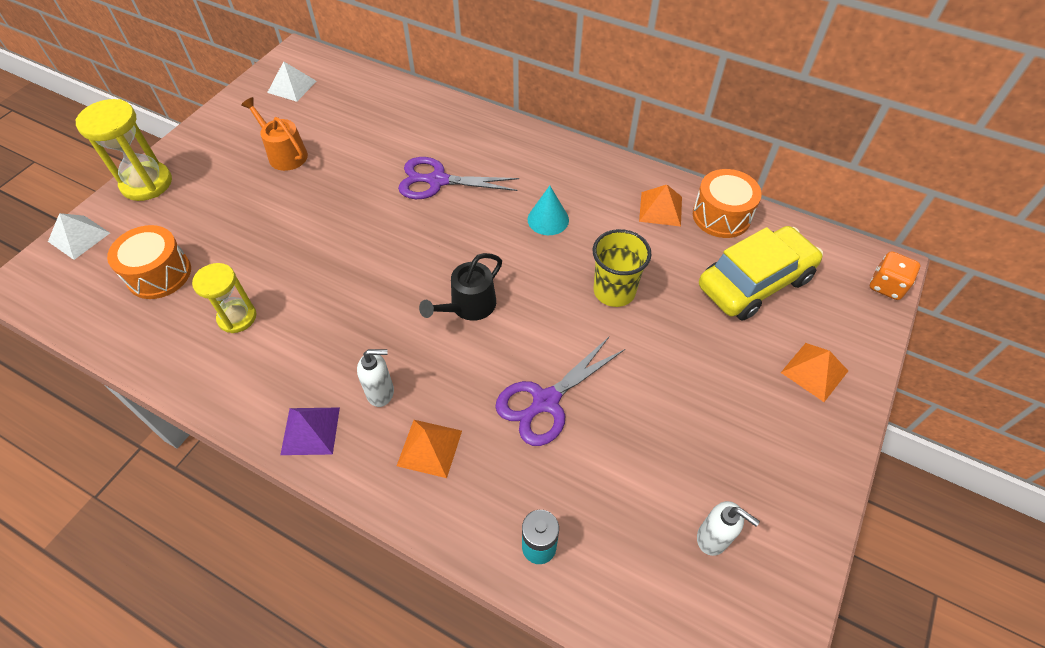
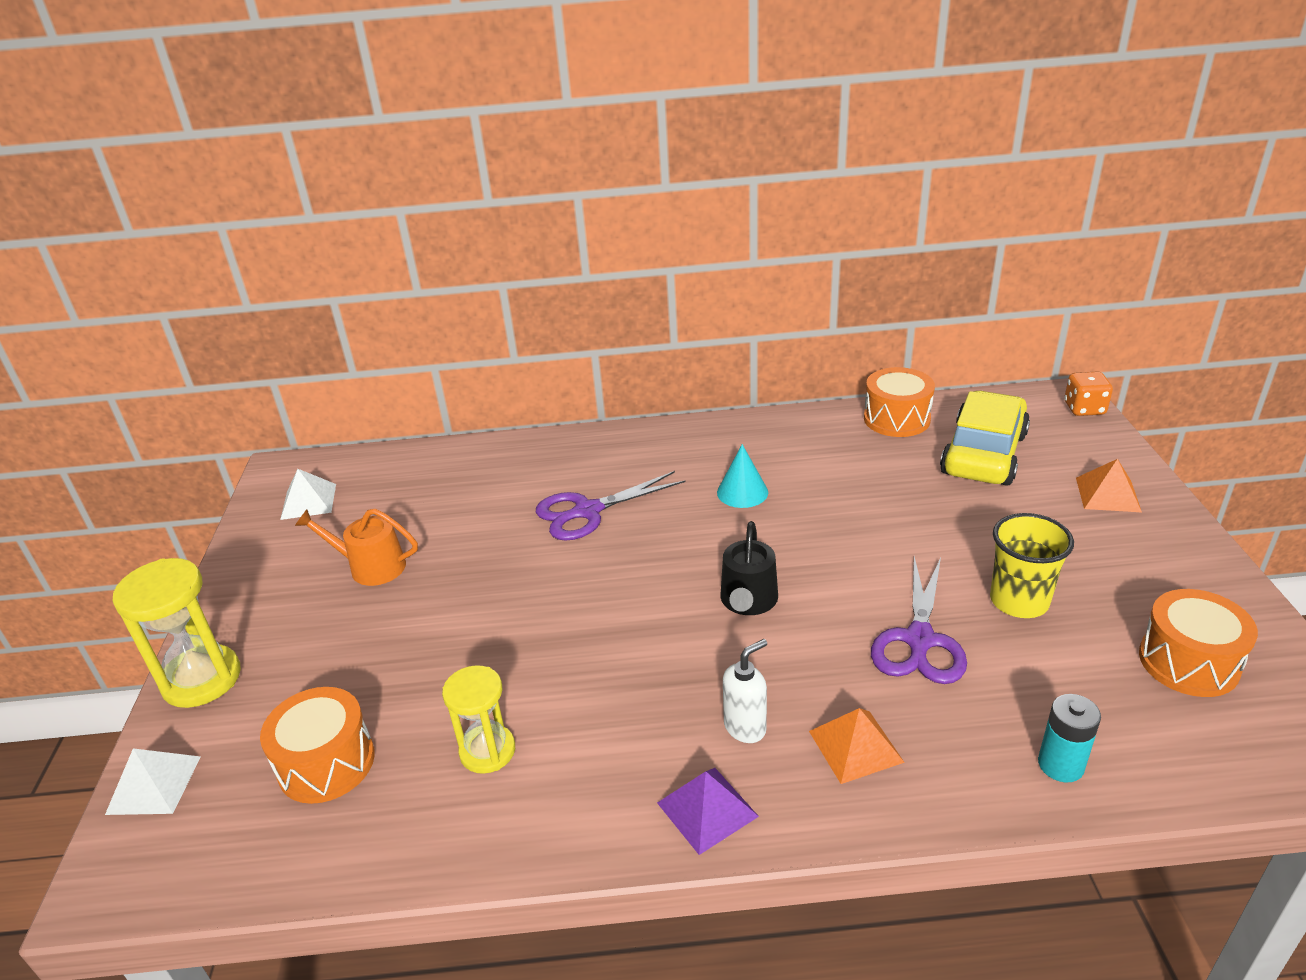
camera: 30 degrees left, 20 degrees down
(614, 291) = (873, 519): yellow cup -> yellow cup (1019, 601)
(660, 209) = (837, 437): orange pyramid -> none
(713, 538) = (1188, 662): white soap dispenser -> orange drum

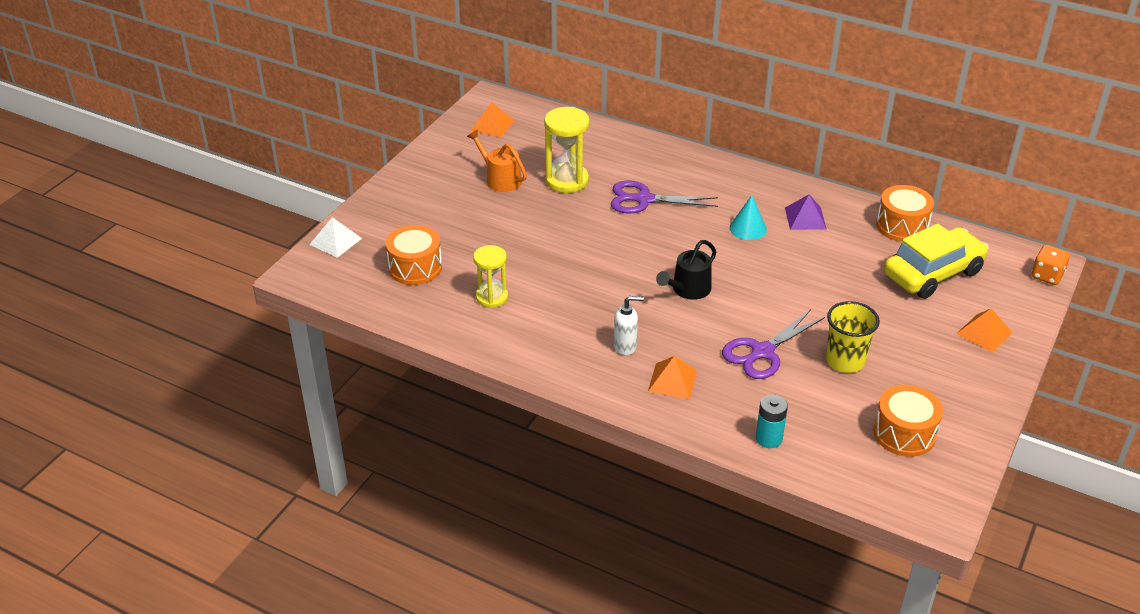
camera: 30 degrees right, 5 degrees up
(202, 679) = (382, 202): yellow hourglass -> yellow hourglass (566, 180)
(308, 501) = (492, 125): white pyramid -> orange pyramid
(707, 809) = (573, 370): purple pyramid -> purple pyramid (805, 218)

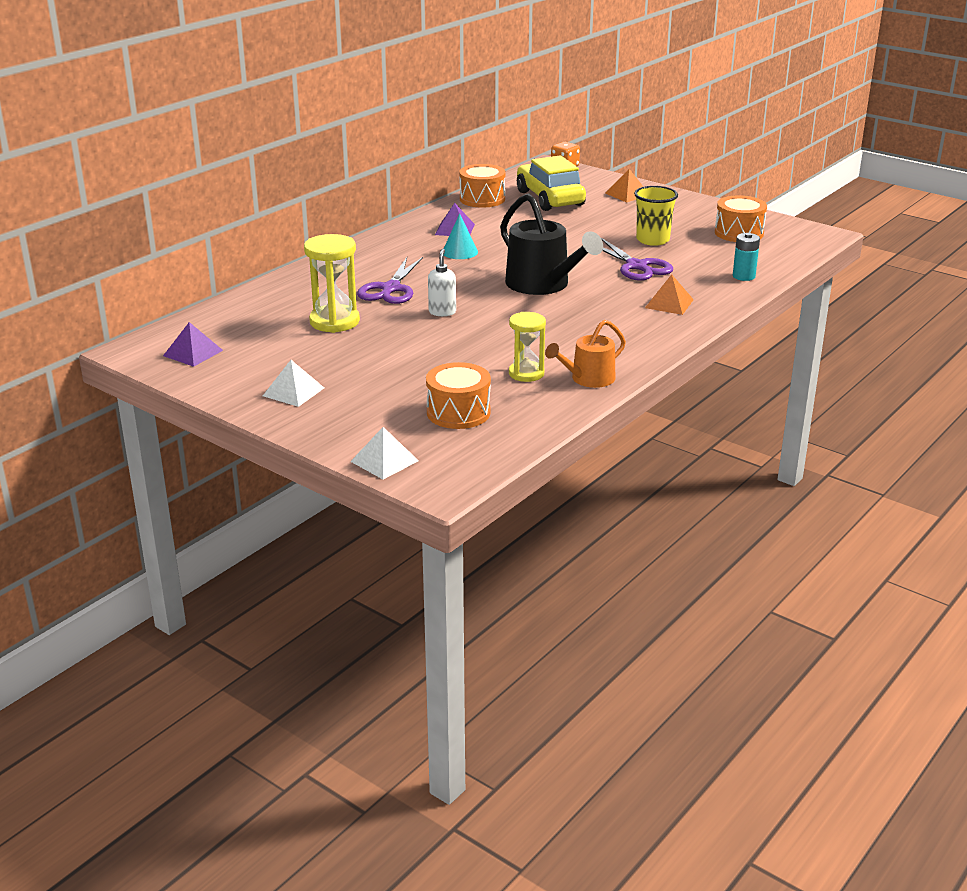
camera: 80 degrees left, 10 degrees down
(437, 182) = (293, 391): none -> white pyramid
(492, 125) = (193, 353): orange pyramid -> purple pyramid
(500, 179) = (310, 355): orange watering can -> orange watering can (588, 379)
(625, 346) = (618, 318): white soap dispenser -> white soap dispenser (442, 312)
(688, 289) = (542, 284): black watering can -> black watering can, size x1.68

